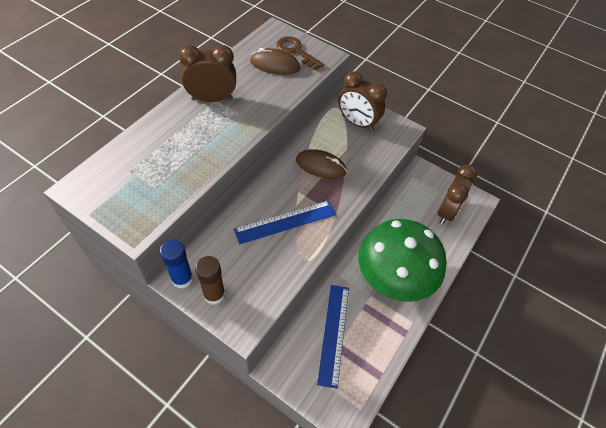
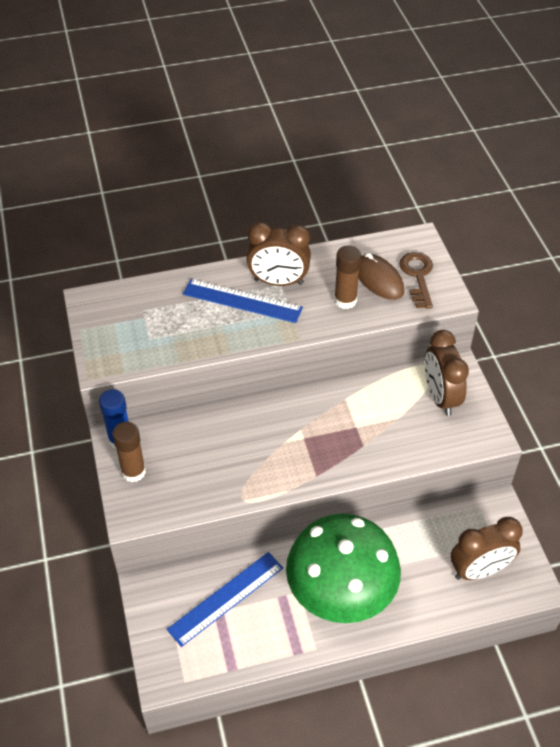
camera: 45 degrees right, 5 degrees down
(212, 99) = (278, 282): brown clock -> brown clock turned 150 degrees clockwise
(268, 88) = (345, 300): none -> brown glue stick
(285, 221) = (258, 450): blue ruler -> blue ruler (242, 301)
(321, 166) = (350, 419): brown mouse -> none

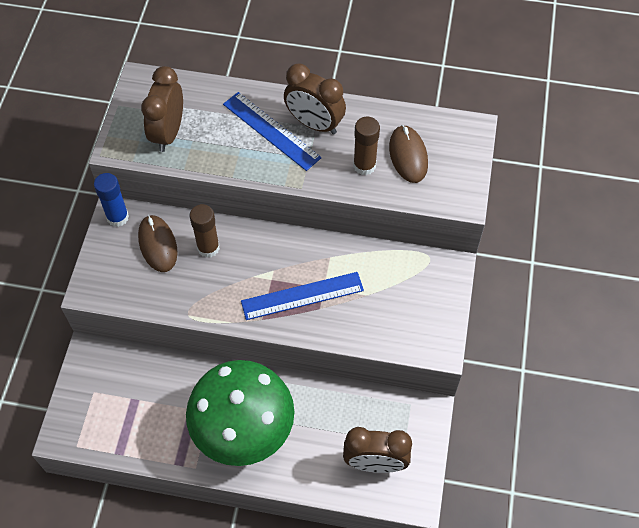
camera: 25 degrees right, 10 degrees up
(133, 472) = (112, 251): brown glue stick -> brown glue stick (208, 247)
(175, 449) = (158, 245): none -> brown mouse
(226, 598) = (147, 391): blue ruler -> blue ruler (302, 296)
(417, 276) = (447, 166): brown key -> none
(440, 397) = (417, 291): brown clock -> brown clock (168, 133)

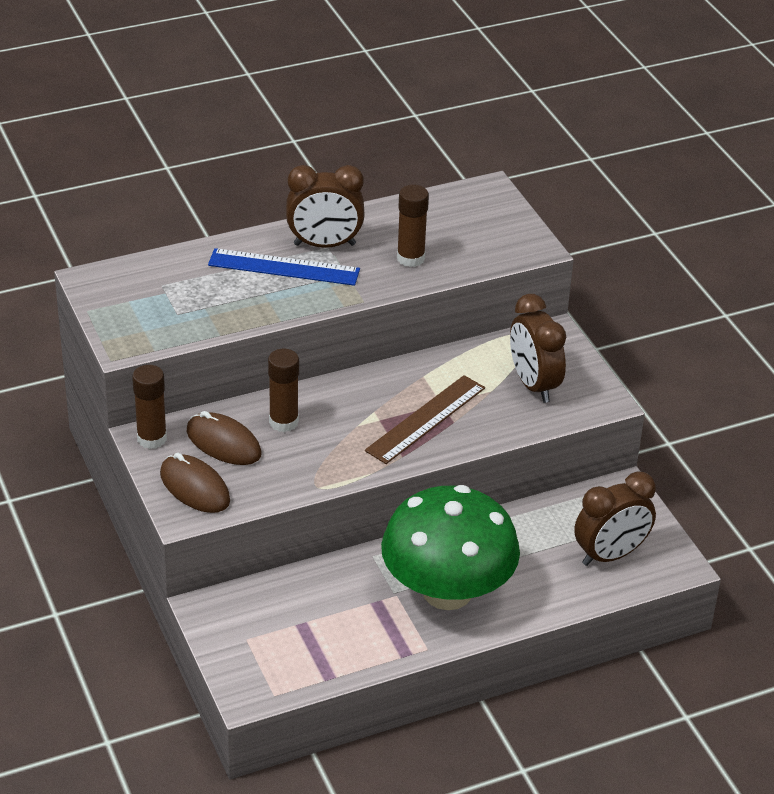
camera: 35 degrees left, 20 degrees down
(117, 217) = (152, 439): blue glue stick -> brown glue stick
(168, 133) = (171, 312): brown clock -> brown clock (533, 385)
(302, 296) = (426, 419): blue ruler -> brown ruler
(408, 156) = (447, 234): brown mouse -> brown mouse (195, 487)

